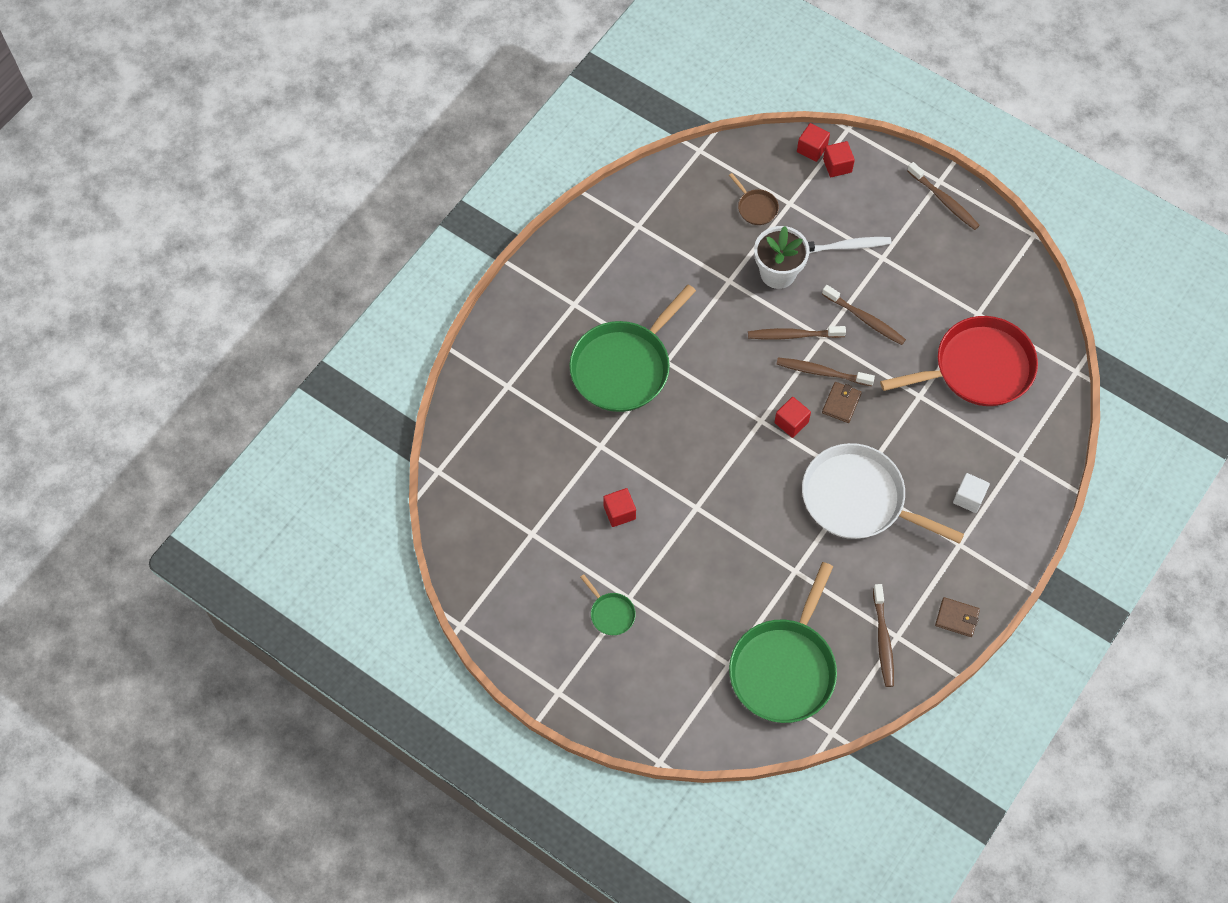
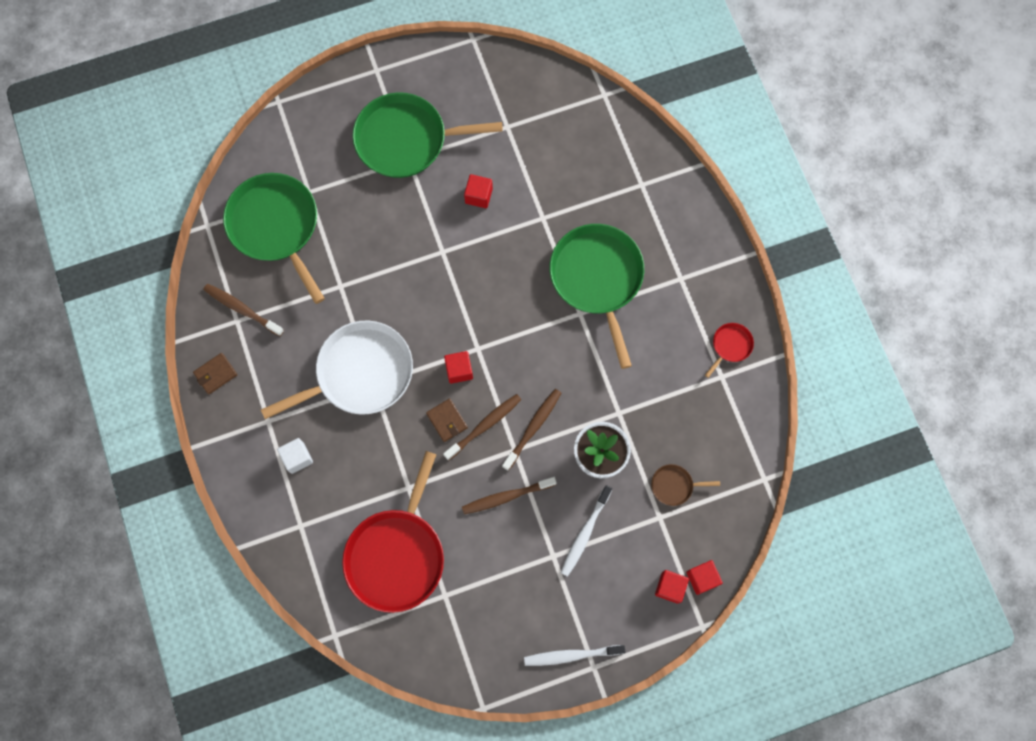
camera: 125 degrees right, 10 degrees up
(606, 234) = (730, 346): none -> red pan
(611, 613) = (406, 140): green pan -> green pan, size x2.36
(944, 200) = (571, 655): brown toothbrush -> white toothbrush

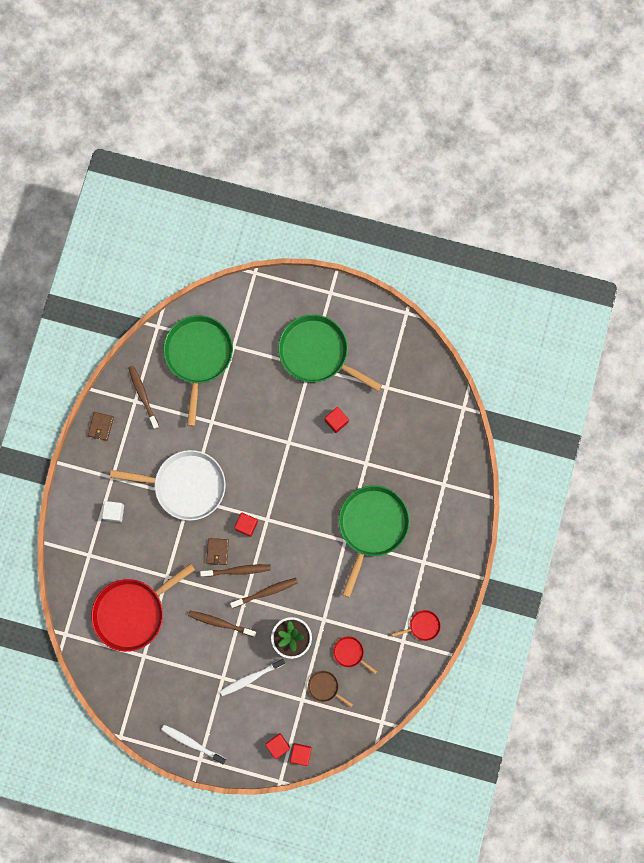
camera: 35 degrees right, 5 degrees up
(215, 374) = (101, 426): brown wallet -> brown wallet turned 75 degrees counterclockwise
(674, 429) = (350, 653): none -> red pan

